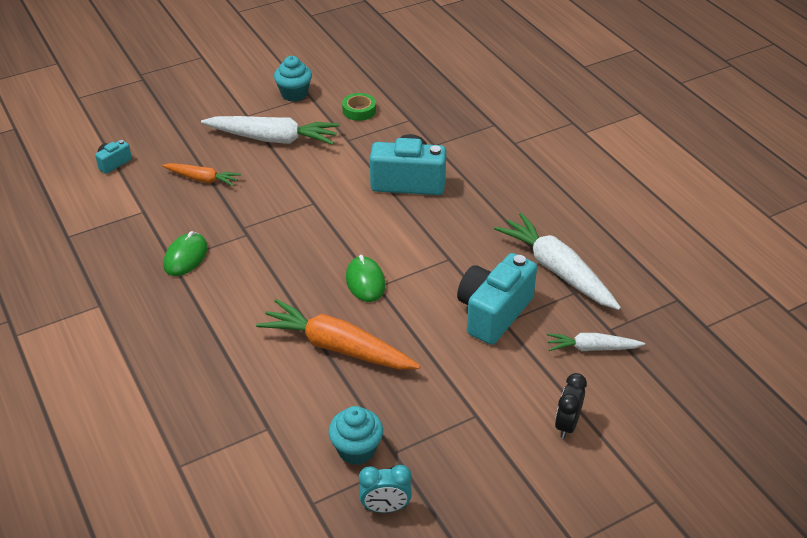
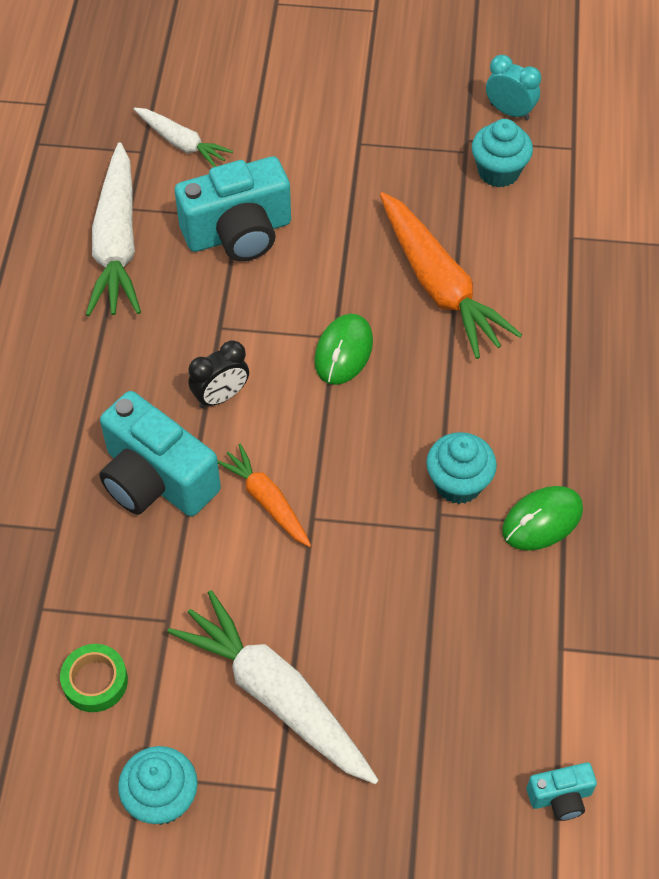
camera: 145 degrees left, 15 degrees up
(202, 179) = (439, 666): orange carrot -> orange carrot (266, 501)
(245, 251) = (458, 483): none -> turquoise cupcake
(567, 425) = (284, 92): black clock -> black clock (221, 396)

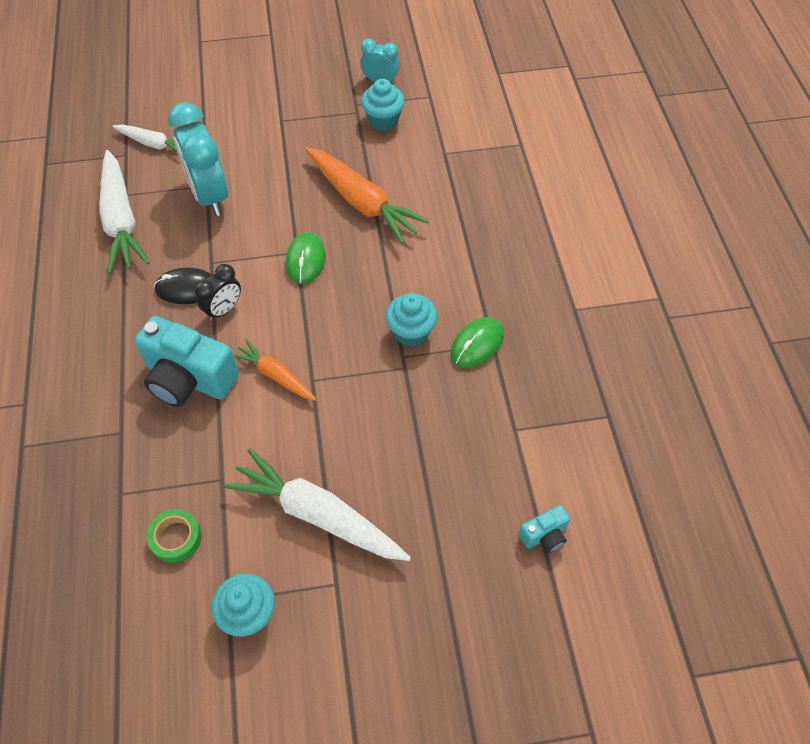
camera: 15 degrees left, 0 degrees up
(181, 356) = (187, 288): none -> black mouse
(238, 233) = (209, 196): turquoise camera -> turquoise clock

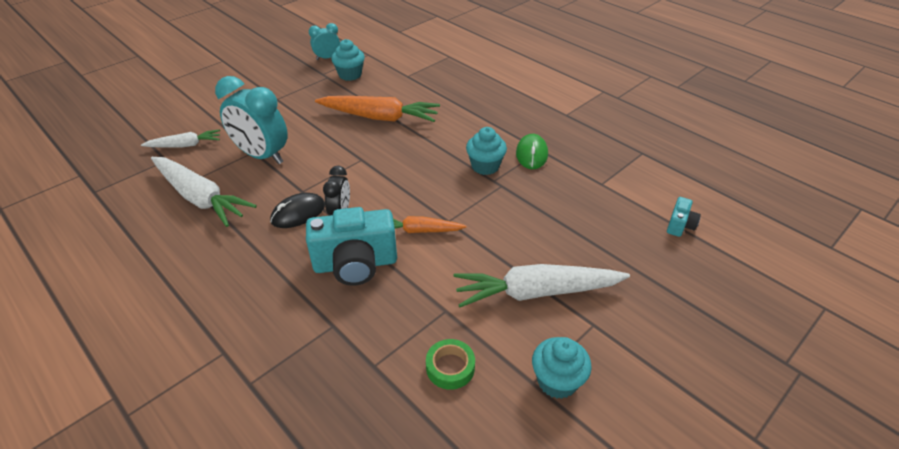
camera: 35 degrees left, 15 degrees down
(306, 260) = (373, 161): green mouse -> none

